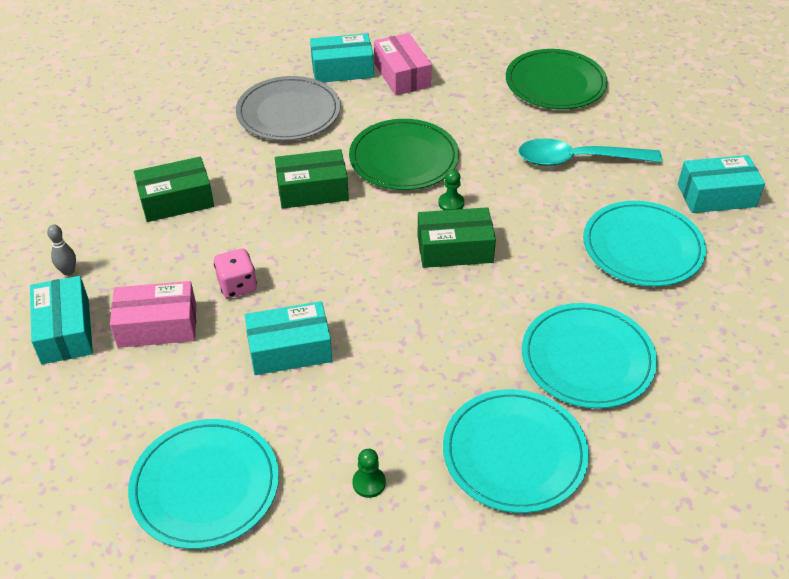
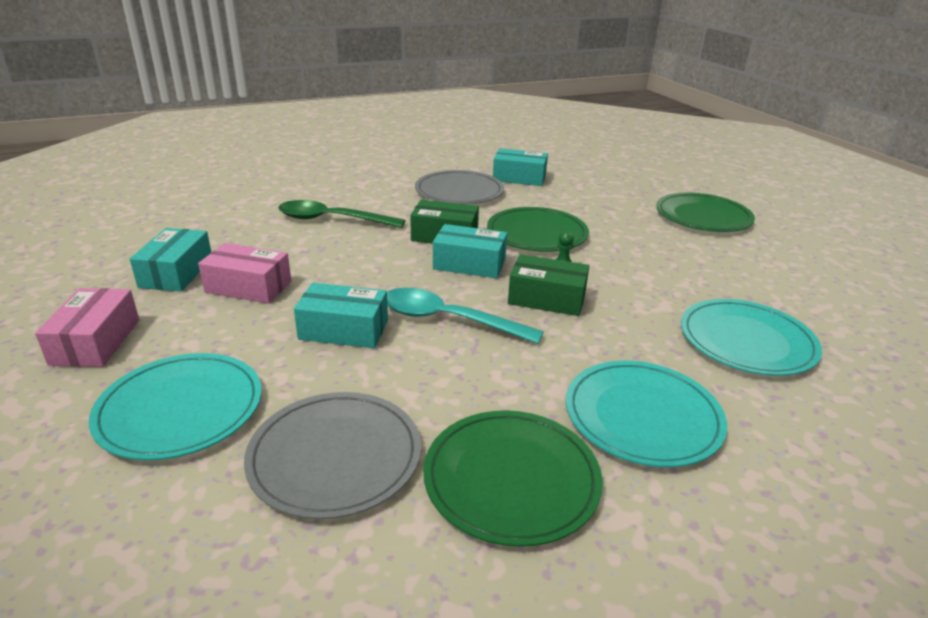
camera: 20 degrees right, 15 degrees down
(68, 271) = (214, 240): grey bowling pin -> none
(176, 200) = (332, 220): green box -> green spoon
(237, 285) = (335, 278): pink dice -> none
(369, 483) = (335, 456): green pawn -> grey plate
(402, 75) = (566, 189): pink box -> pink box (96, 342)
(514, 453) = (511, 479): turquoise plate -> green plate
(578, 160) = (702, 266): turquoise spoon -> turquoise spoon (448, 320)
(716, 195) = (847, 321): turquoise box -> turquoise box (469, 264)

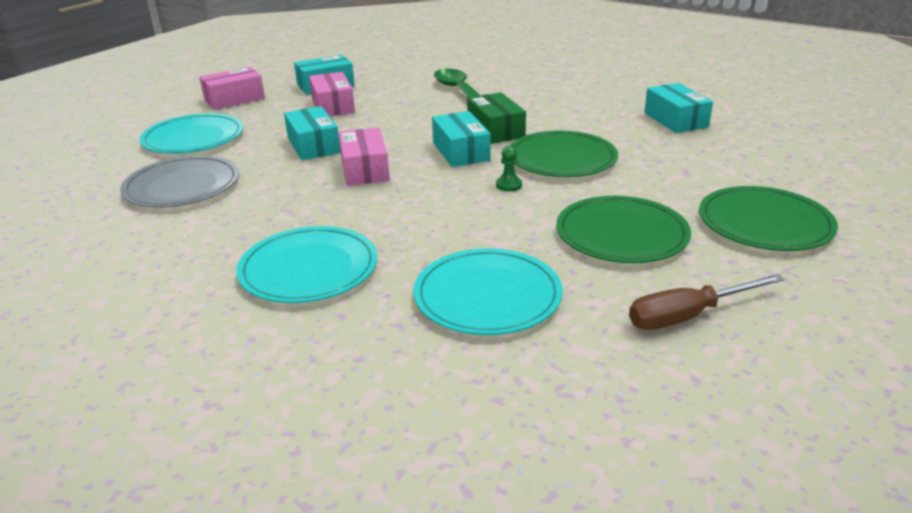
camera: 60 degrees right, 0 degrees up
(448, 320) = (365, 169): turquoise spoon -> pink box
(459, 191) = (592, 109): grey plate -> none
(511, 479) = (198, 240): green plate -> green plate (621, 234)
(547, 298) = (444, 193): green box -> none
(809, 282) = (688, 316): none -> brown screwdriver

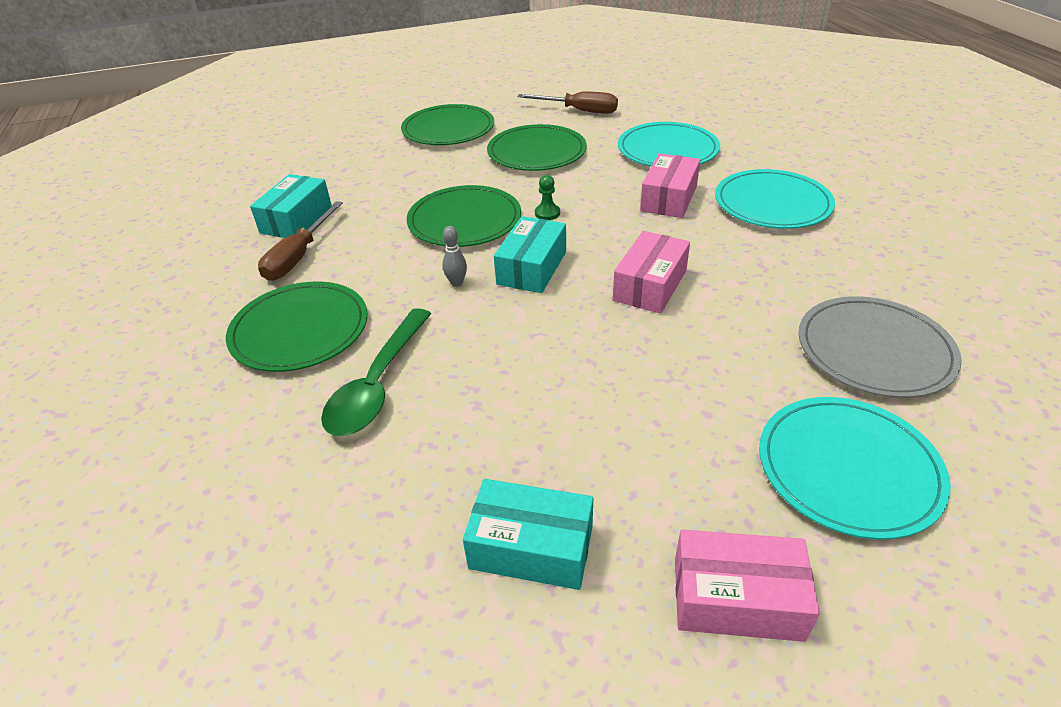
camera: 140 degrees left, 10 degrees up
(313, 145) = (676, 356): turquoise box -> none
(333, 106) = (579, 451): pink box -> pink box (669, 198)
(495, 130) = (456, 283): green box -> grey bowling pin
(539, 91) = (300, 330): none -> green plate
(619, 108) = (298, 256): none -> brown screwdriver

